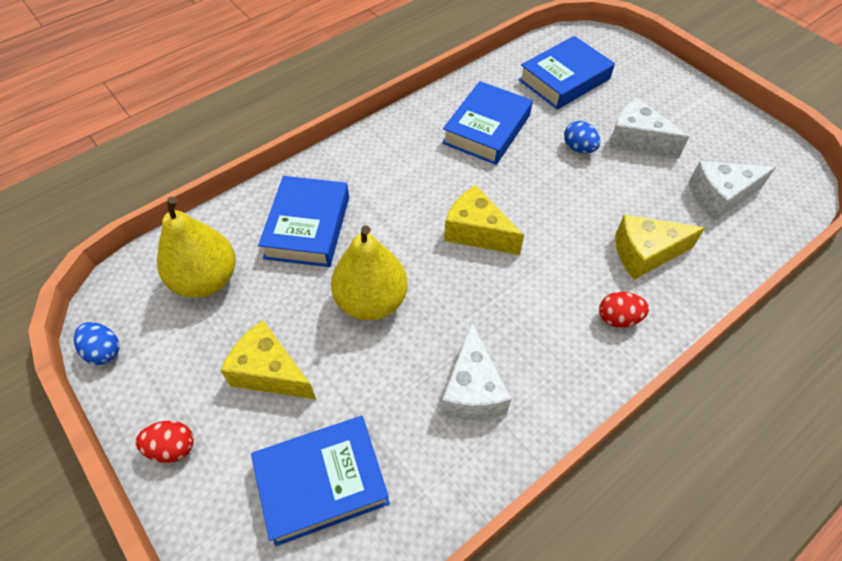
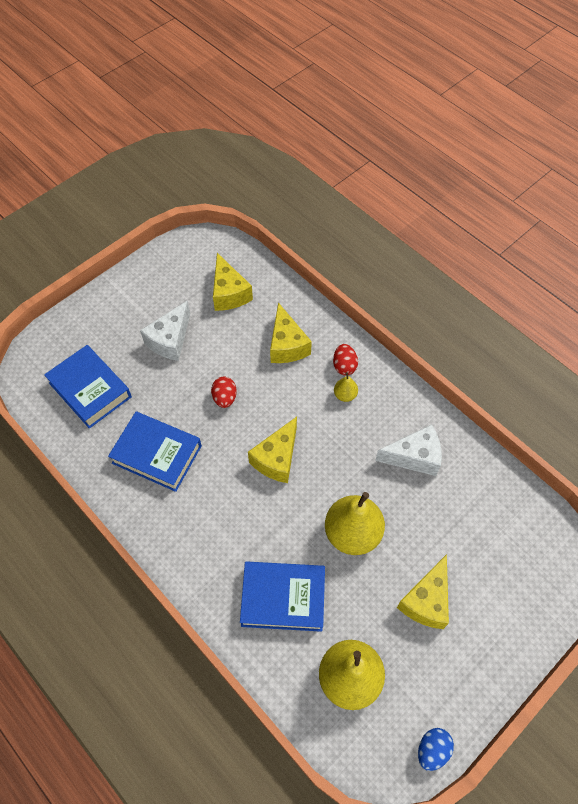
camera: 95 degrees left, 5 degrees up
(172, 448) = (498, 660): red egg -> red egg (225, 398)
(322, 482) = (498, 547): blue book -> none
(570, 314) = (345, 395): none -> yellow pear
(578, 148) = (180, 382): blue egg -> none
(719, 197) = (229, 293): white cheese -> yellow cheese

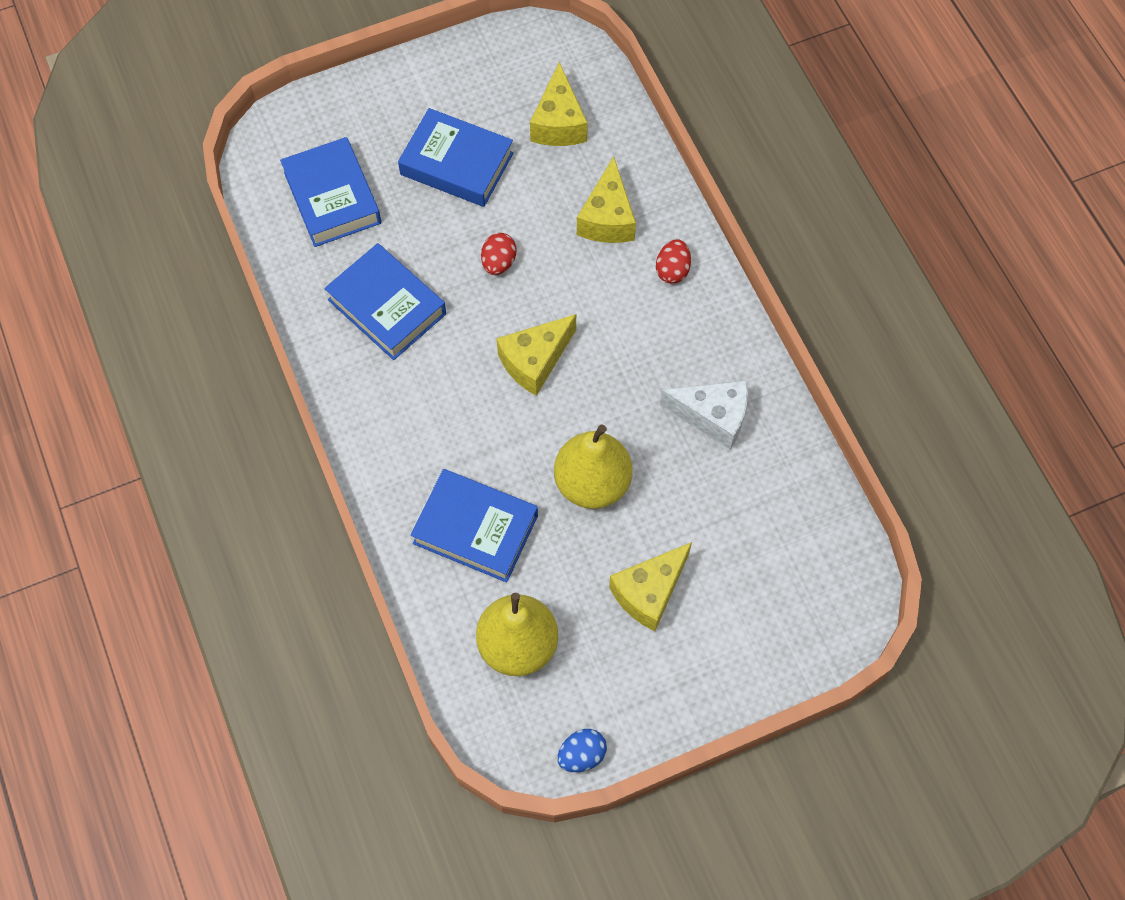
camera: 20 degrees right, 5 degrees up
(170, 340) = (457, 164): white cheese -> blue book
(345, 395) = (657, 308): yellow pear -> none

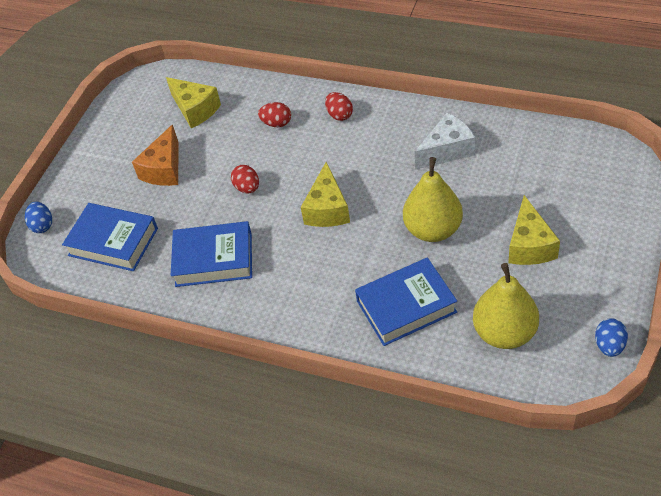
camera: 40 degrees left, 15 degrees down
(299, 117) = (42, 225): none -> blue egg
(457, 164) = (164, 169): blue book -> orange cheese
(607, 218) = (277, 123): yellow cheese -> red egg

